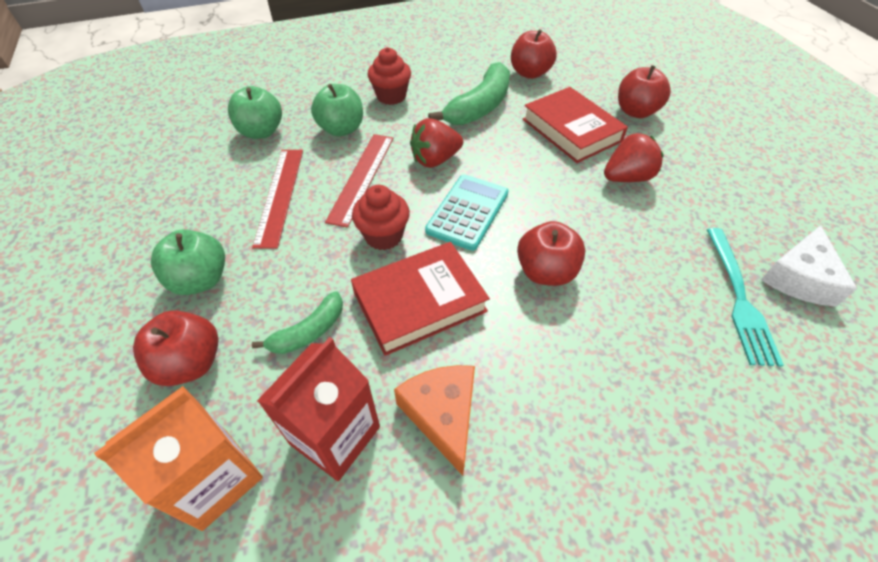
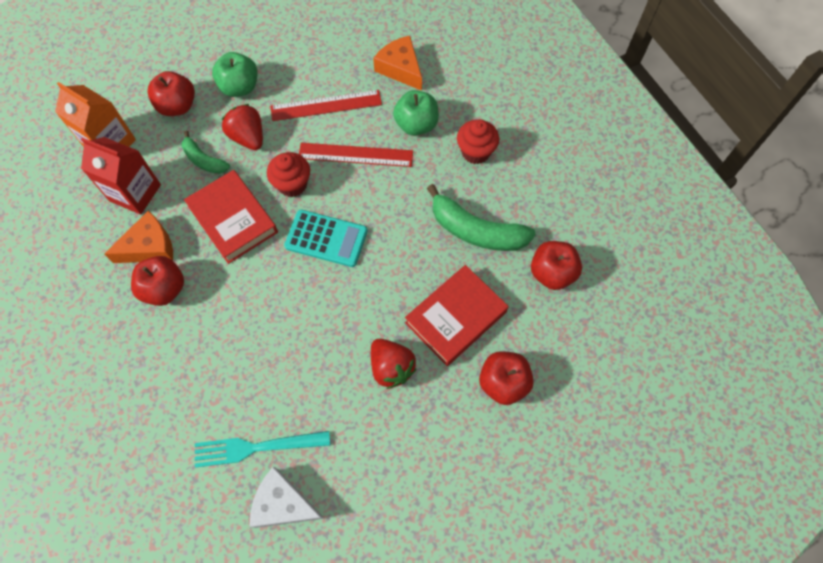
camera: 80 degrees right, 15 degrees up
(261, 132) = (400, 68): green apple -> orange cheese
(435, 160) = (388, 205): red strawberry -> red strawberry (248, 137)
(545, 272) = (269, 301): red apple -> red apple (164, 289)

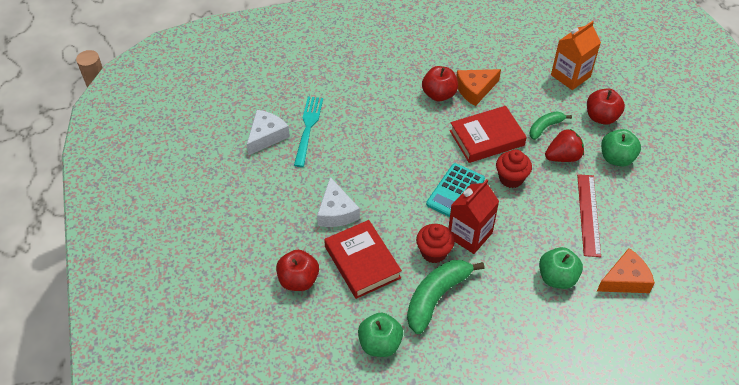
camera: 105 degrees right, 15 degrees down
(135, 193) = (523, 86): red carton -> red carton (469, 235)
(149, 247) = (475, 90): orange cheese -> orange cheese turned 75 degrees clockwise
(355, 155) = (532, 226): red ruler -> none
(391, 367) = (336, 212): red strawberry -> white cheese
(475, 152) = (518, 318): red cupcake -> red cupcake (434, 252)
(552, 273) = (380, 344): red apple -> green apple

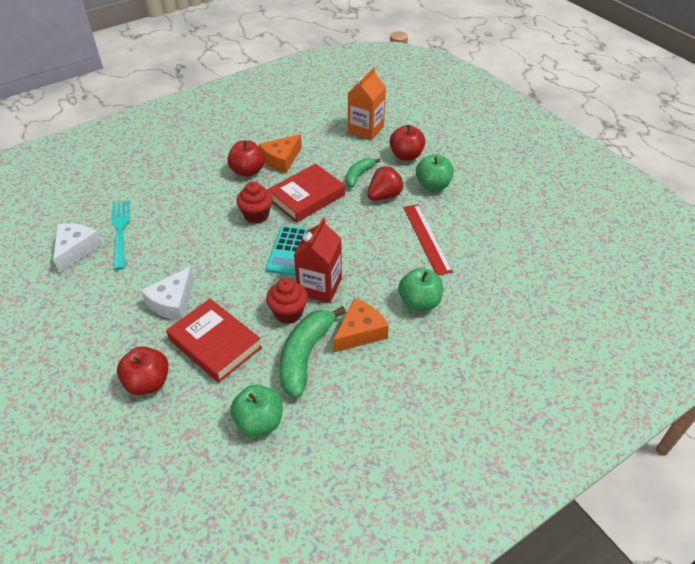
camera: 20 degrees left, 5 degrees down
(336, 212) = (172, 302): white cheese -> white cheese turned 60 degrees clockwise
(511, 178) = (342, 226): red cupcake -> red cupcake (256, 215)
(625, 280) = (483, 286): orange cheese -> orange cheese (360, 332)

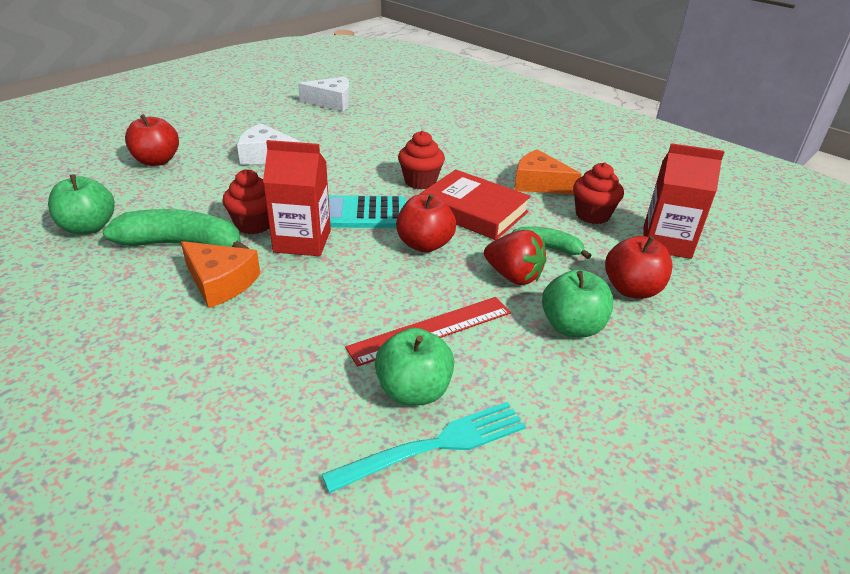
camera: 75 degrees right, 10 degrees down
(120, 231) = (364, 115): turquoise fork -> turquoise fork (436, 445)
(215, 344) = (205, 186): red book -> none
(247, 171) = (500, 165): red apple -> red apple (424, 245)
(328, 148) = (592, 215): none -> red cupcake
(365, 129) = (666, 242): orange carton -> red carton
(419, 302) = (282, 333): green apple -> green apple (413, 391)

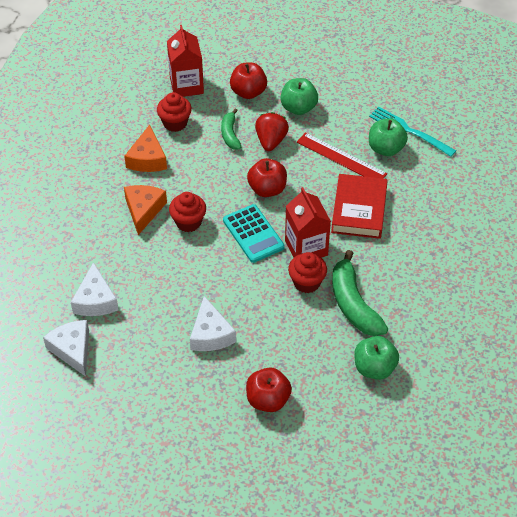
camera: 115 degrees left, 15 degrees up
(220, 282) = (371, 262): orange cheese -> orange cheese (143, 210)
(371, 120) = (95, 300): none -> white cheese
(473, 211) = (210, 180): red book -> red book (359, 210)

